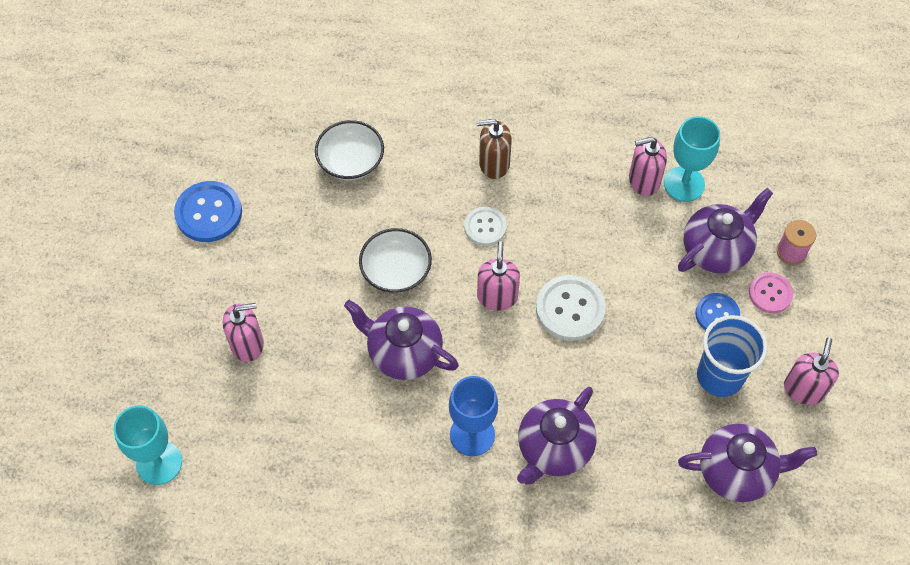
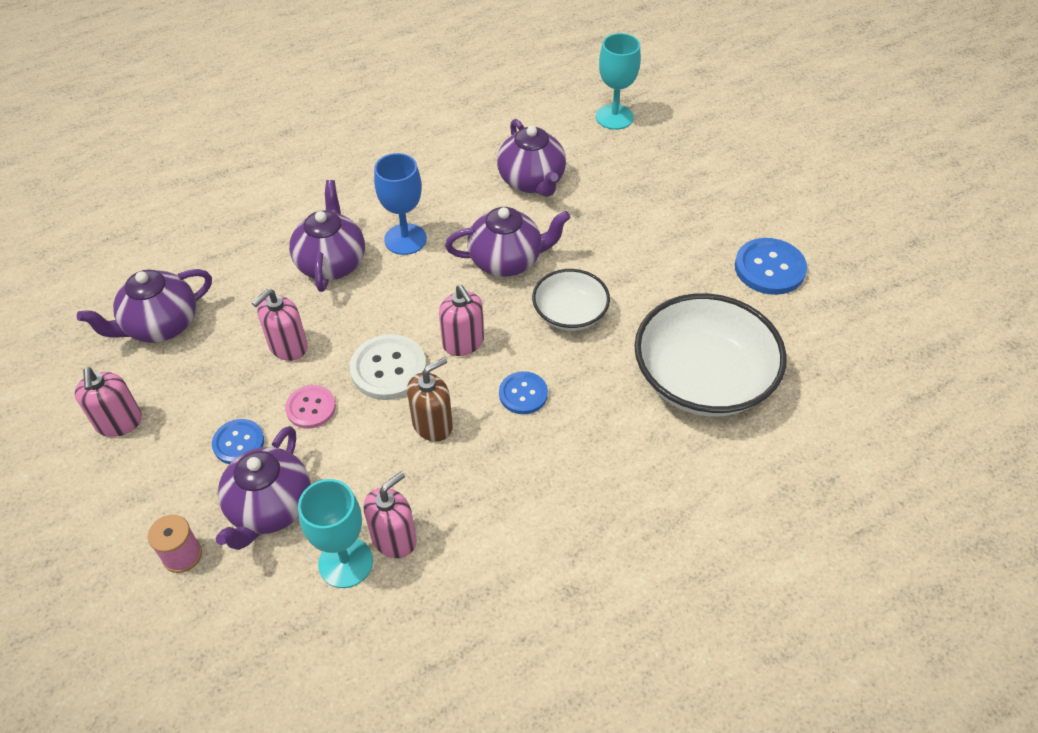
camera: 145 degrees right, 10 degrees down
(247, 344) = (632, 204): pink soap dispenser -> pink soap dispenser (288, 347)
(309, 430) = (532, 181): none -> purple teapot
(351, 161) = (703, 379): white bowl -> white bowl, size x1.80
(485, 227) = (523, 394): white button -> blue button
(494, 164) = (566, 460): brown soap dispenser -> brown soap dispenser (432, 424)
(719, 376) = (210, 390): blue cup -> none
(770, 293) = (189, 495): pink button -> pink button (311, 408)

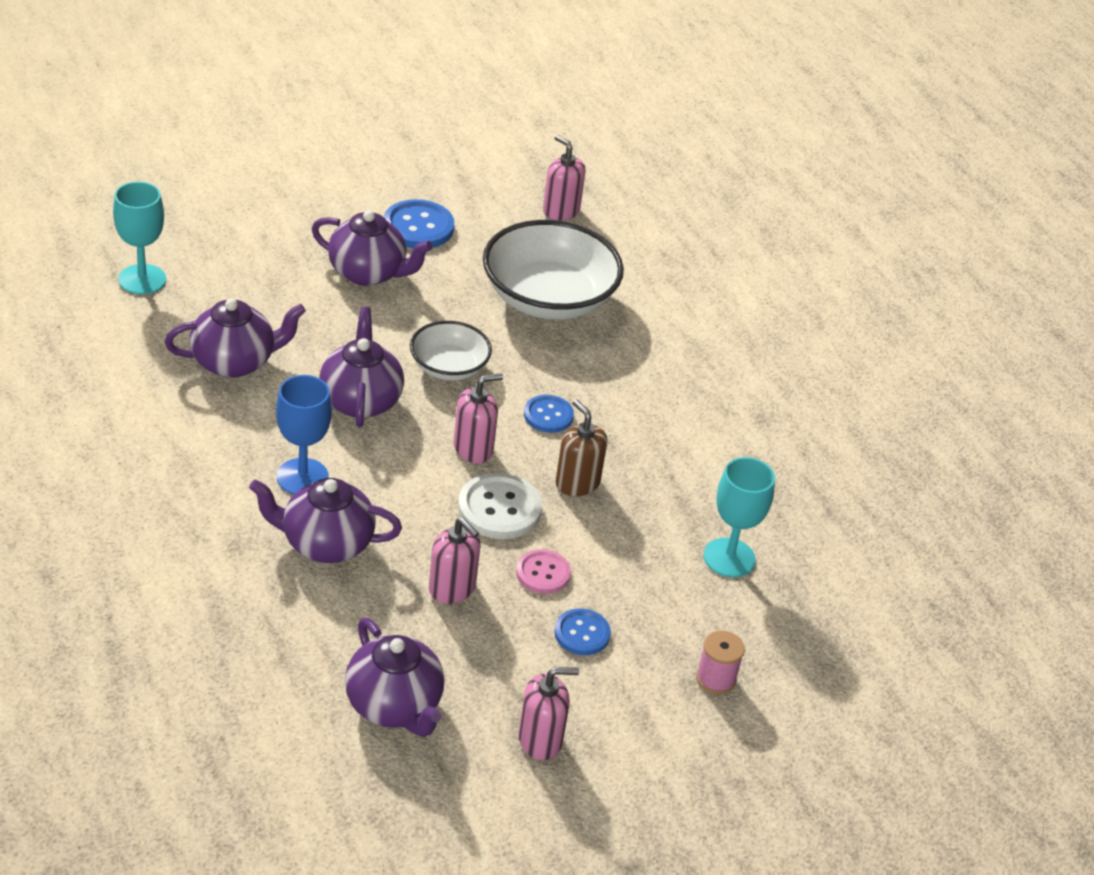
camera: 90 degrees left, 10 degrees down
(270, 508) = (666, 610): purple teapot -> purple teapot (368, 273)
(394, 538) = (705, 522): pink soap dispenser -> pink soap dispenser (561, 211)

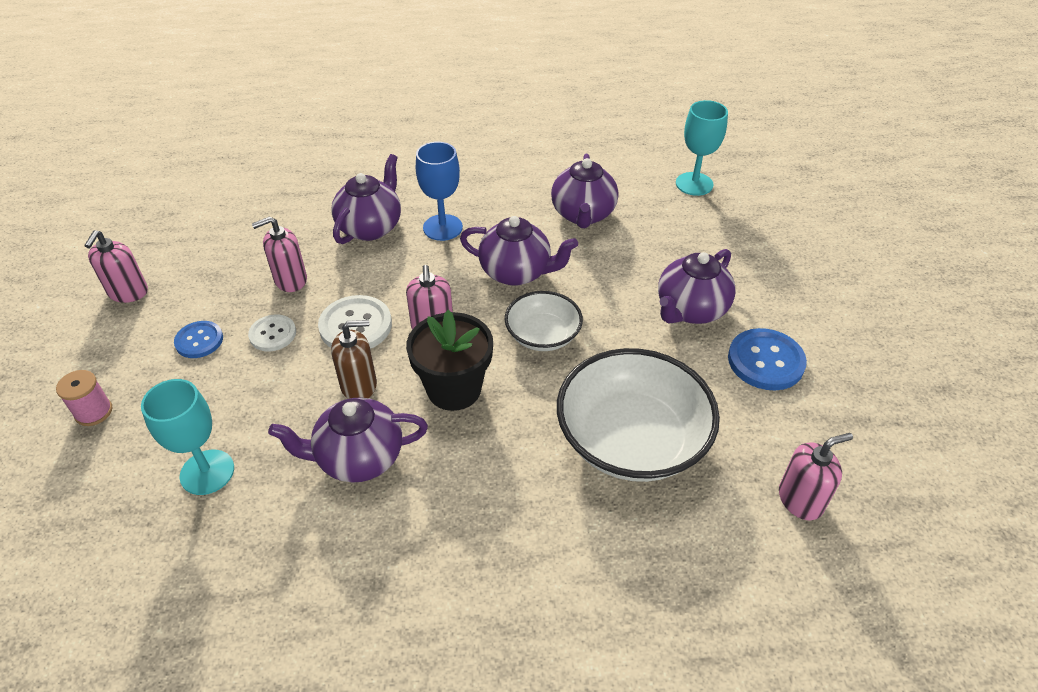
camera: 115 degrees right, 5 degrees up
(394, 706) = (210, 231): purple teapot -> purple teapot (358, 458)
(543, 573) = (273, 334): pink button -> white button
(548, 415) = (454, 389): blue button -> black flower pot

